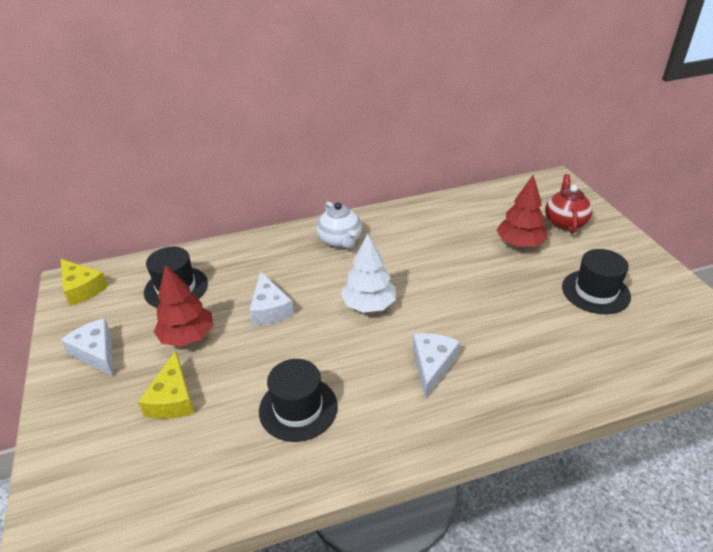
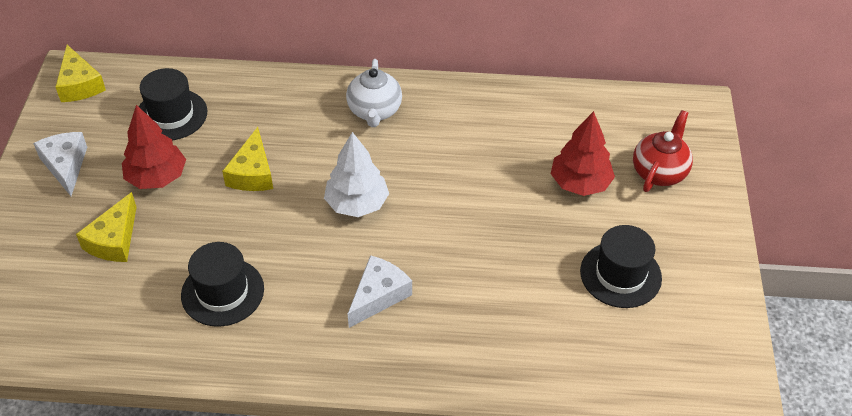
camera: 20 degrees right, 10 degrees up
(269, 309) = (252, 173): white cheese -> yellow cheese

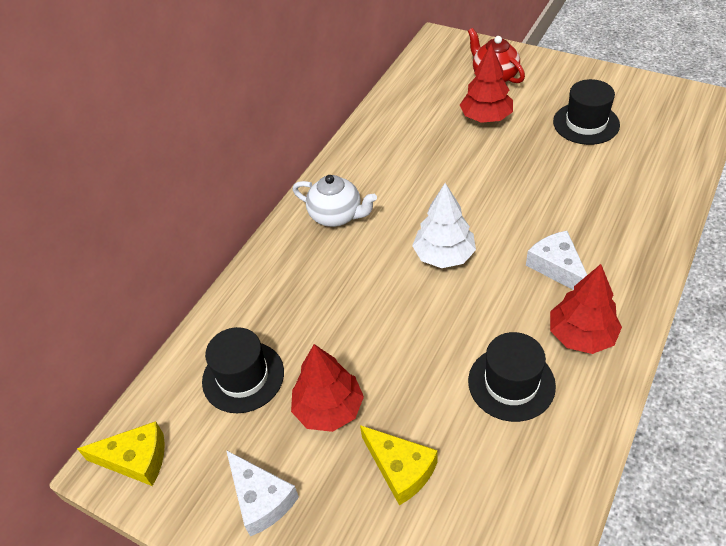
camera: 60 degrees left, 0 degrees up
(65, 165) = (261, 499): white cheese -> white cheese turned 135 degrees counterclockwise
(252, 173) = (365, 324): yellow cheese -> none
(297, 333) = (581, 335): none -> red tree

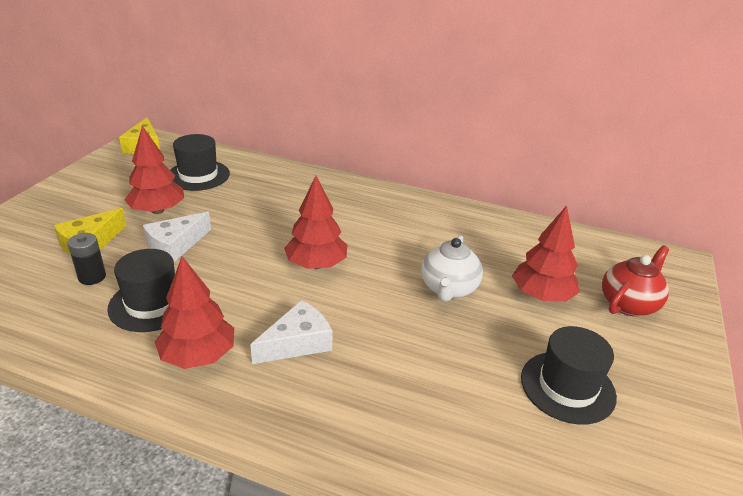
camera: 75 degrees right, 15 degrees down
(261, 499) = (93, 189): white cheese -> white cheese (175, 245)
(336, 216) = (366, 205): white teapot -> white teapot (448, 289)
(444, 255) = (316, 264): white tree -> red tree
(468, 450) = (92, 277): none -> black battery

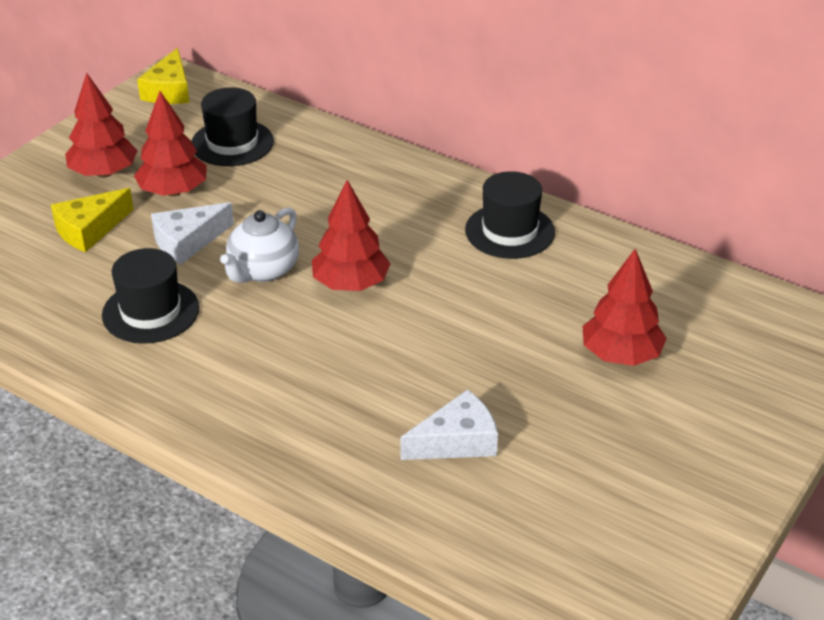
camera: 15 degrees right, 5 degrees up
(92, 277) = (89, 272): black battery -> none
(198, 355) = (191, 376): red tree -> red tree (104, 173)
(297, 343) = (302, 375): white cheese -> white cheese (457, 441)
(448, 289) = (504, 333): white teapot -> white teapot (263, 270)
(567, 387) = (593, 463): black hat -> black hat (510, 231)
(628, 304) = (731, 379): red teapot -> none

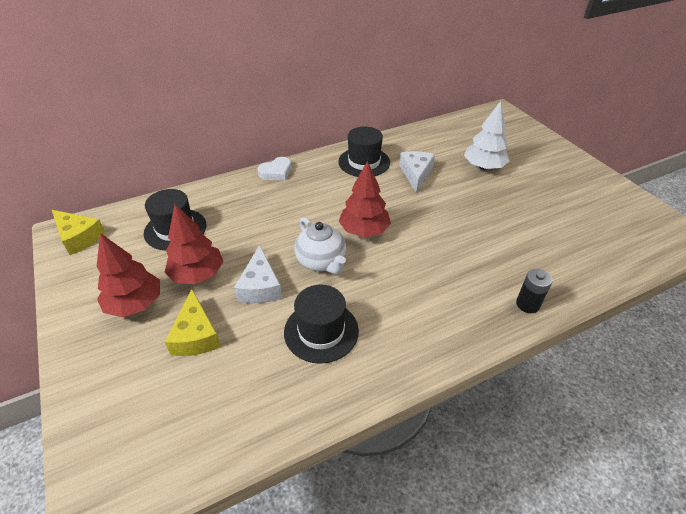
camera: 60 degrees left, 5 degrees up
(317, 473) = (527, 304): none -> black battery
(409, 166) = (276, 172): none -> white heart
(457, 441) = (523, 240): white cheese -> white cheese (416, 174)
(621, 355) = (483, 167): red tree -> white tree

